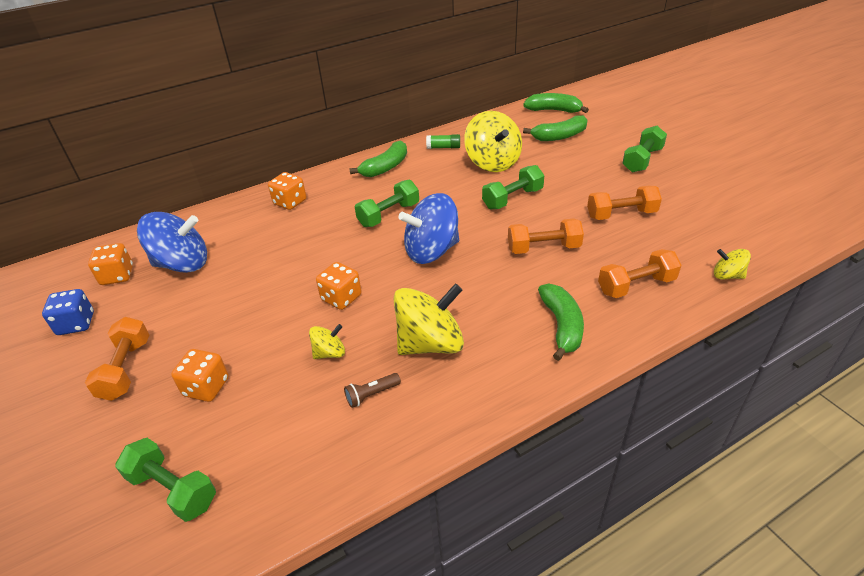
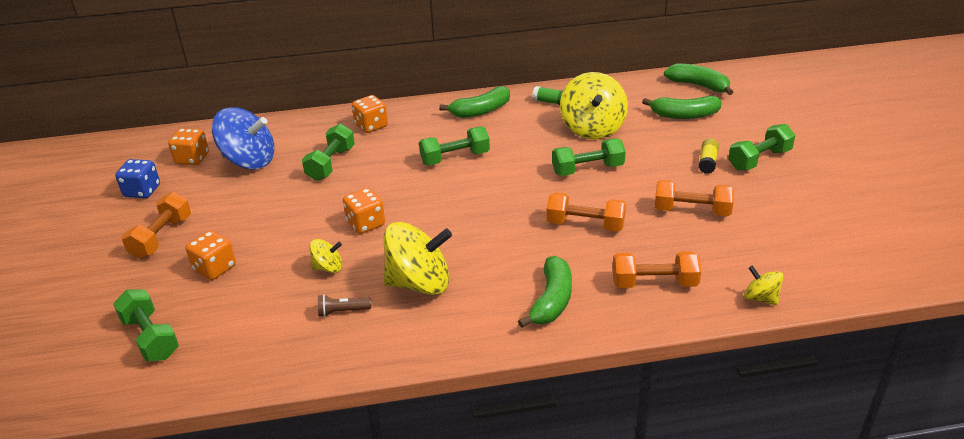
camera: 20 degrees right, 5 degrees down
(271, 247) = (331, 164): none -> green dumbbell
(431, 251) = (474, 201): blue spinning top -> none
(605, 171) = (707, 162): none -> yellow glue stick

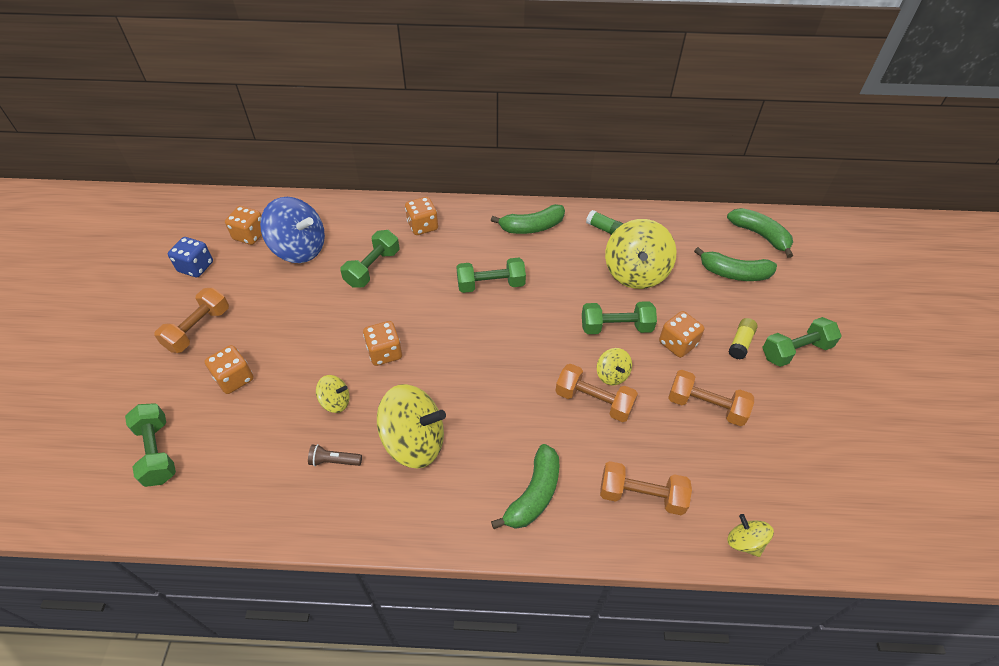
camera: 10 degrees right, 15 degrees up
(596, 203) = (612, 375): none -> yellow spinning top
(649, 172) = (677, 344): none -> orange dice

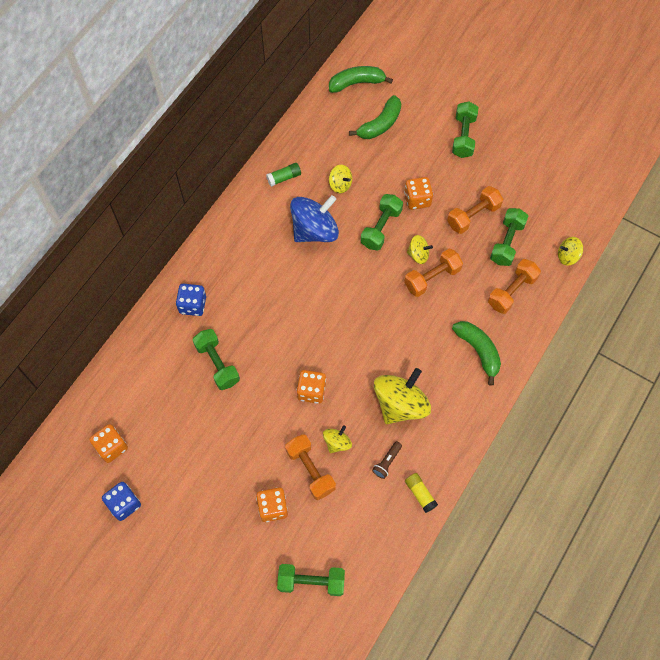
camera: 60 degrees left, 15 degrees up
(198, 329) = (202, 521): orange dumbbell -> orange dumbbell (310, 470)
(299, 249) = (156, 412): blue spinning top -> blue spinning top (314, 230)
(422, 226) = (193, 305): orange dice -> blue dice
(491, 285) = (290, 287): green dumbbell -> green dumbbell (507, 242)
(532, 227) = (248, 226): green banana -> none
(635, 273) = (340, 184): yellow spinning top -> yellow spinning top, size x0.49
(740, 343) = (439, 163): yellow glue stick -> yellow glue stick (420, 494)

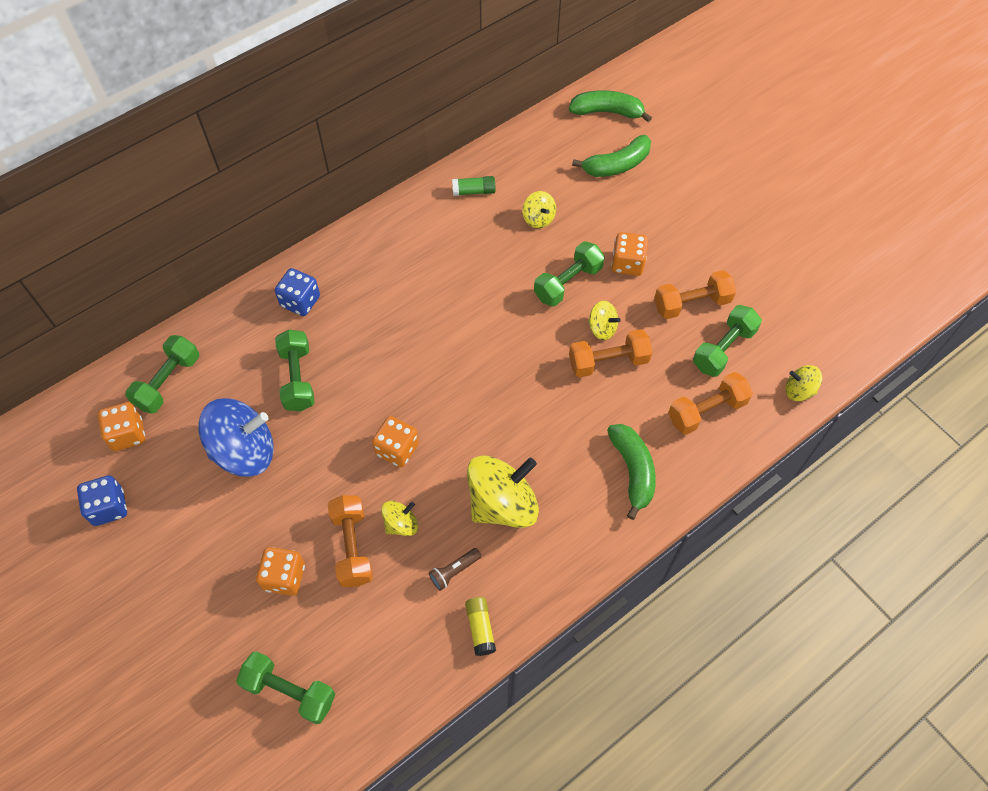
camera: 20 degrees right, 5 degrees down
(314, 230) = (484, 261): blue spinning top -> blue spinning top (244, 451)
(463, 136) = (716, 207): green dumbbell -> green dumbbell (168, 382)

